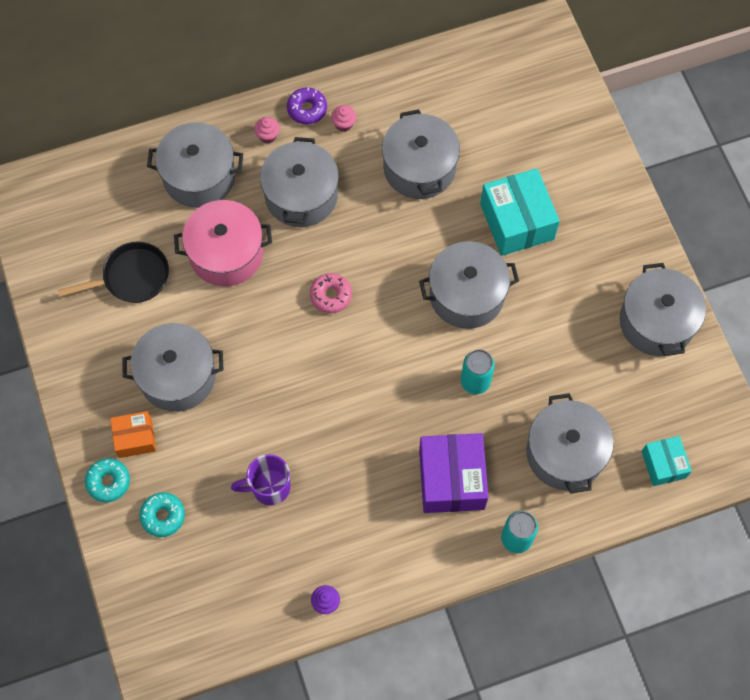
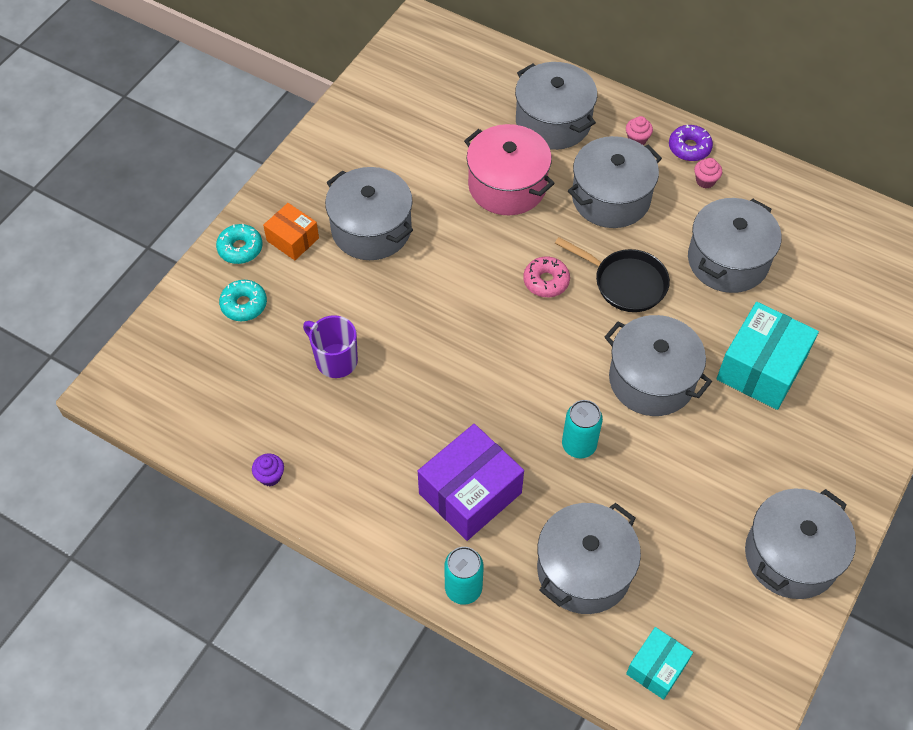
camera: 50 degrees right, 10 degrees down
(132, 277) = (424, 141): black pan -> black pan (625, 283)

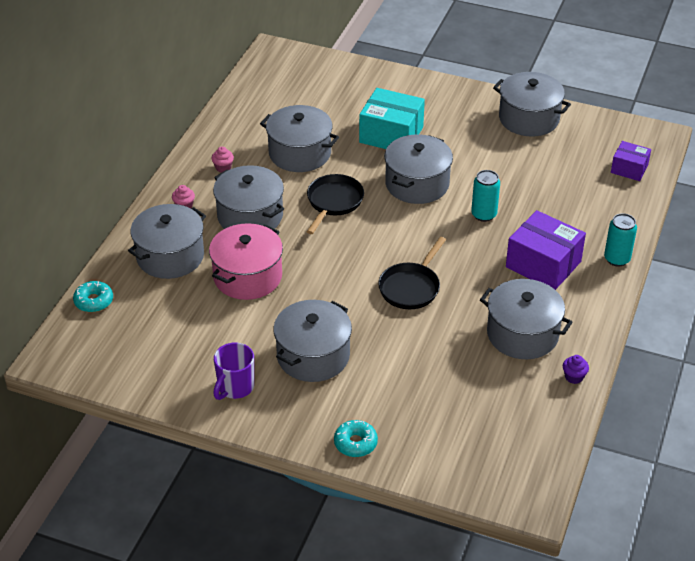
camera: 100 degrees left, 15 degrees down
(244, 305) = (417, 427): turquoise donut -> turquoise donut (94, 301)
(292, 239) = (336, 407): orange box -> none
(335, 360) = (454, 356): purple mug -> purple mug (235, 387)
(457, 338) = (411, 287): none -> black pan
(546, 281) = (343, 244): pink donut -> none
(584, 570) = (578, 204): grey pot -> grey pot (522, 334)
(657, 668) = (629, 169): turquoise box -> purple box
(689, 148) = (189, 177): purple donut -> none

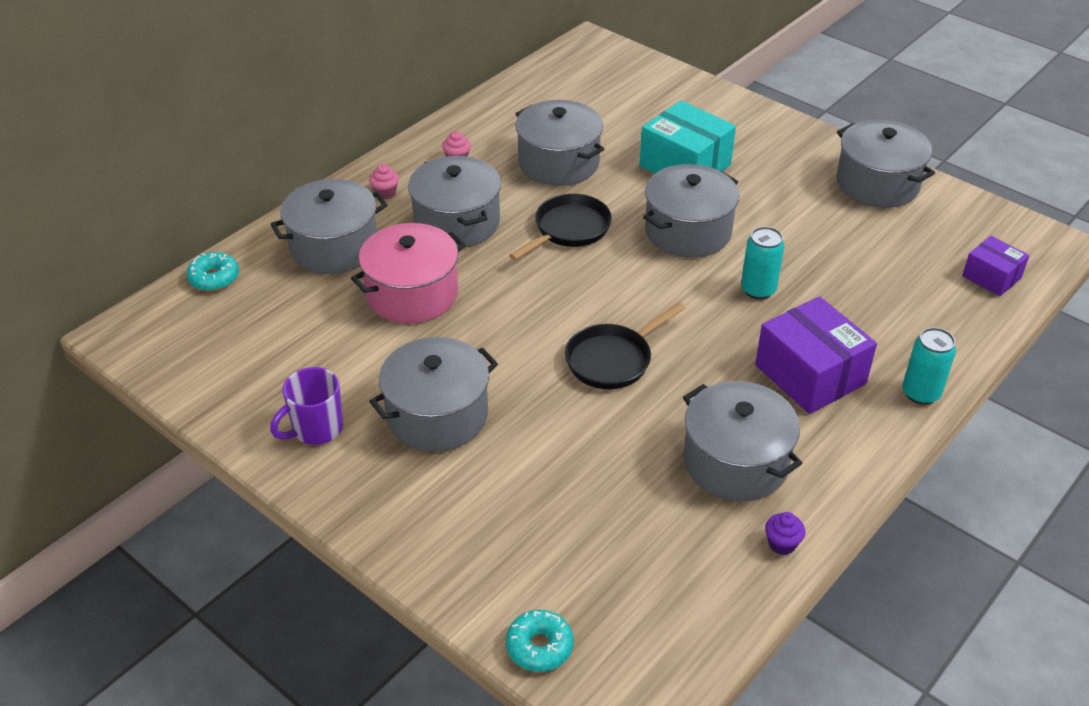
camera: 20 degrees right, 0 degrees up
(355, 443) = (428, 550): turquoise donut -> turquoise donut (539, 646)

